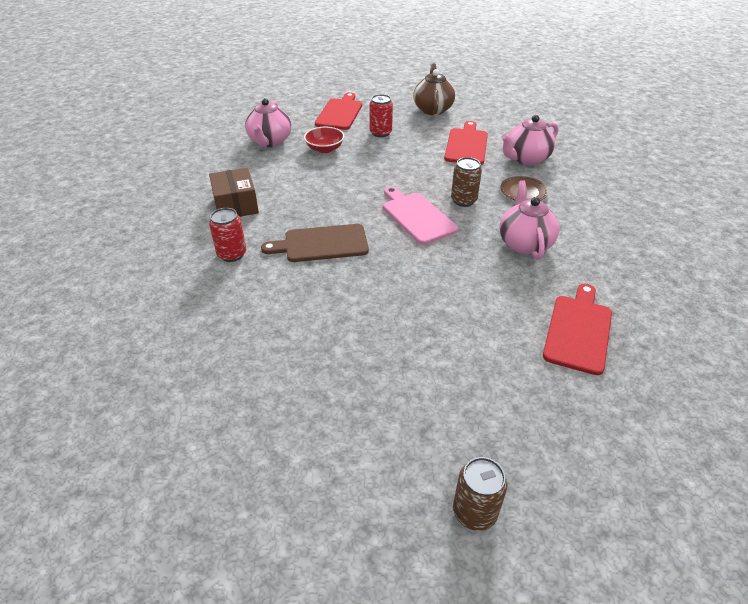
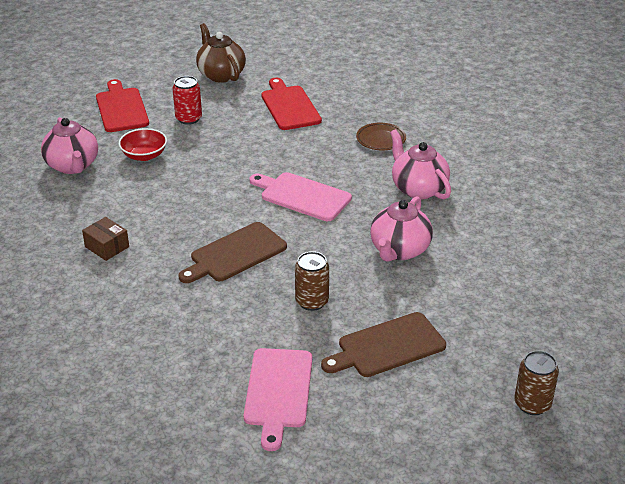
camera: 30 degrees left, 5 degrees down
(232, 254) = (154, 296): red can -> none
(236, 205) = (107, 247): brown box -> brown box, size x0.66
(246, 378) = (278, 392): none -> pink cutting board
(377, 378) = (387, 347): none -> brown cutting board
(463, 200) = (333, 166): brown can -> brown can (312, 301)
(526, 159) = (358, 104): pink teapot -> pink teapot (399, 250)
(578, 330) = (512, 247): red cutting board -> none

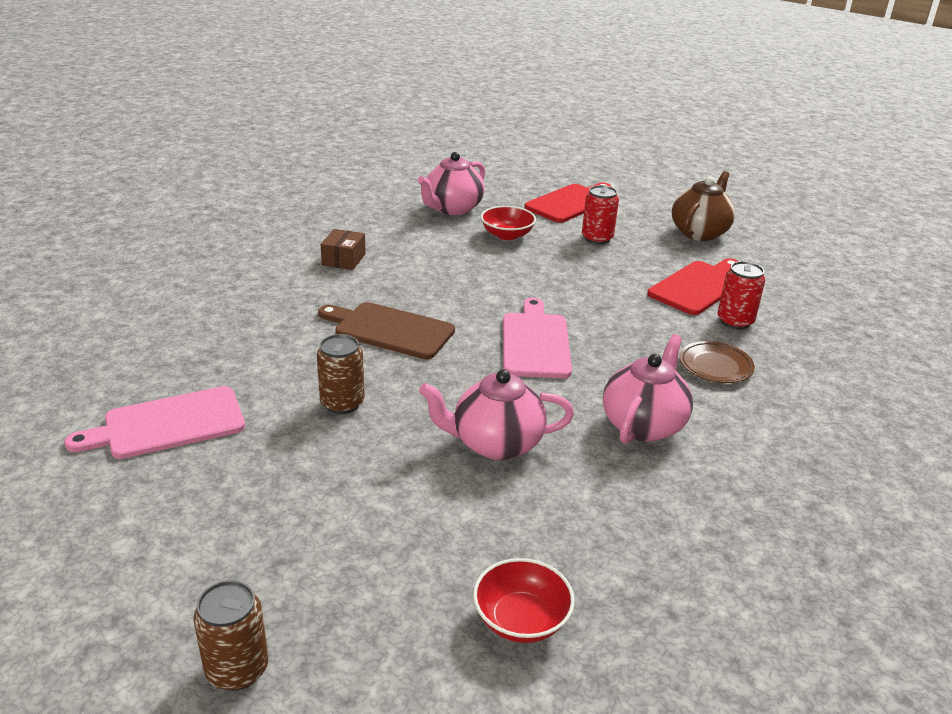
camera: 60 degrees right, 5 degrees down
(340, 111) = (735, 321): none -> red can
(387, 347) = (292, 486): brown cutting board -> none
(547, 291) = (521, 619): none -> red bowl

